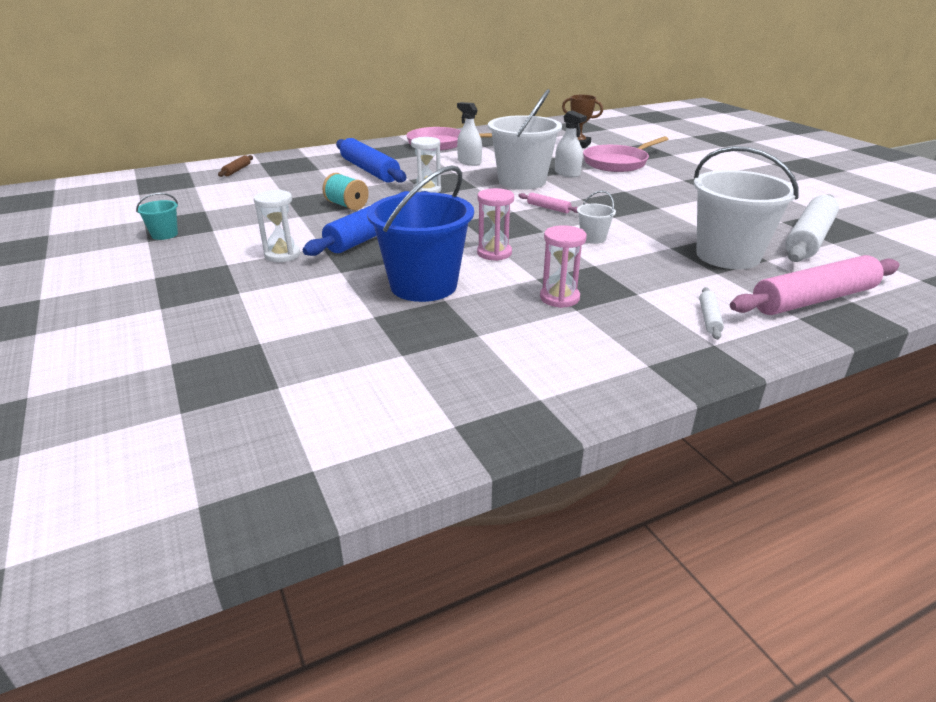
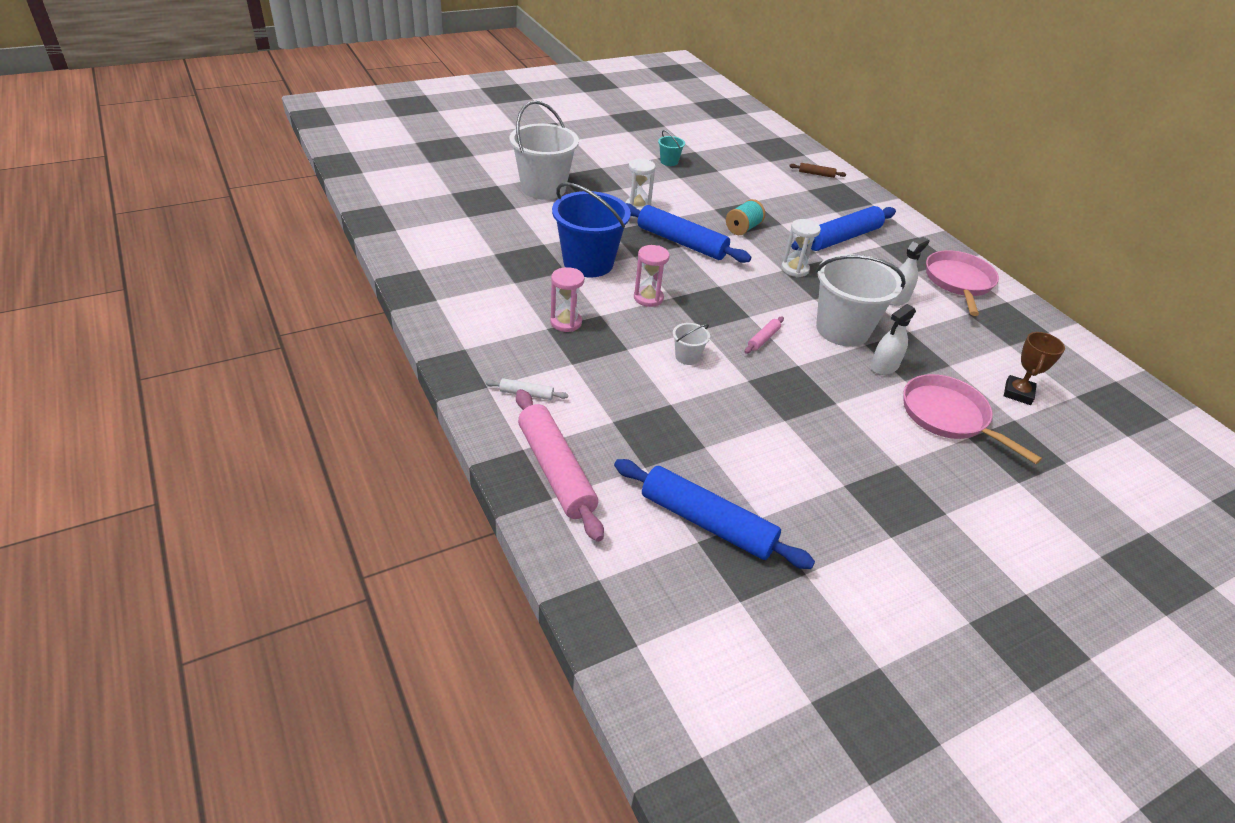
camera: 85 degrees right, 10 degrees up
(727, 256) = (653, 439): white bucket -> white bucket (543, 188)
(809, 239) = (707, 523): white rolling pin -> blue rolling pin

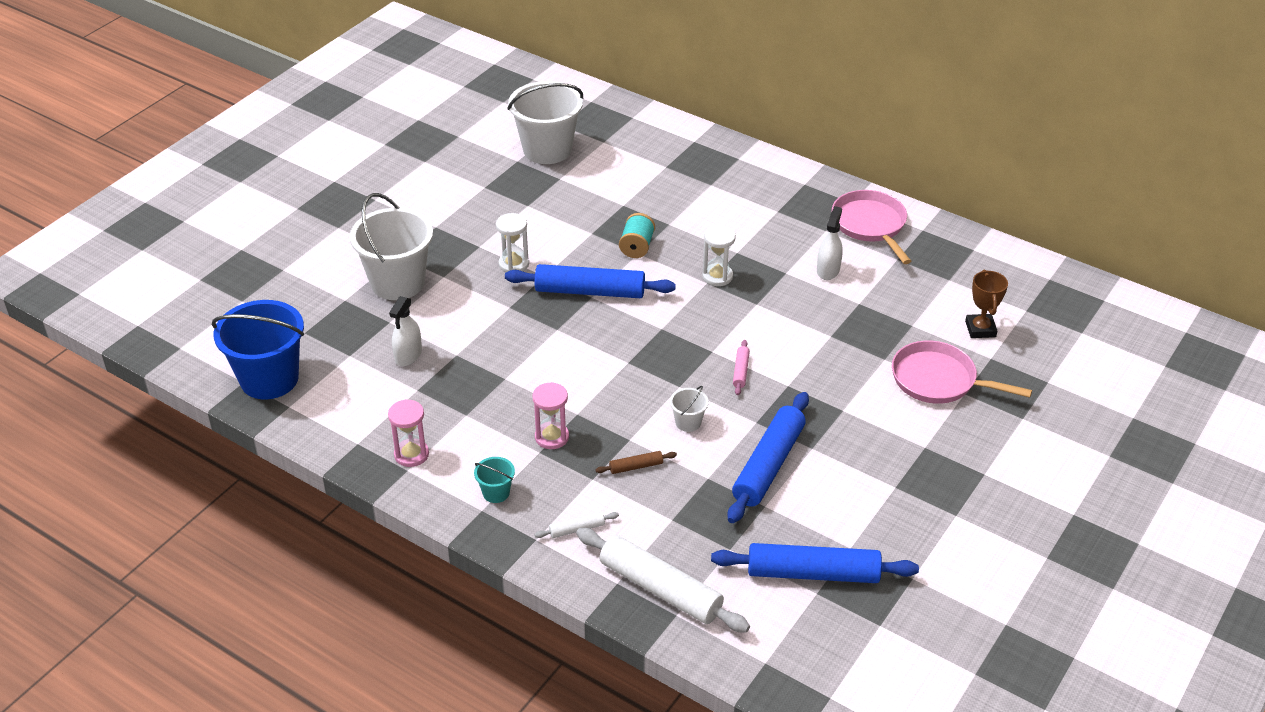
camera: 25 degrees left, 0 degrees up
(556, 470) = (660, 589): pink rolling pin -> white rolling pin
(588, 263) = (519, 358): blue bucket -> blue bucket (269, 379)
(648, 298) = (607, 373): pink hourglass -> pink hourglass (411, 454)
(669, 162) = (501, 188): turquoise bucket -> turquoise bucket (496, 493)
(816, 174) = (661, 141): brown rolling pin -> brown rolling pin (636, 467)
(842, 238) = (737, 217): blue rolling pin -> blue rolling pin (768, 465)
(842, 330) = (802, 328): white bucket -> white bucket (547, 150)
(884, 366) = (860, 352): white spray bottle -> white spray bottle (408, 355)

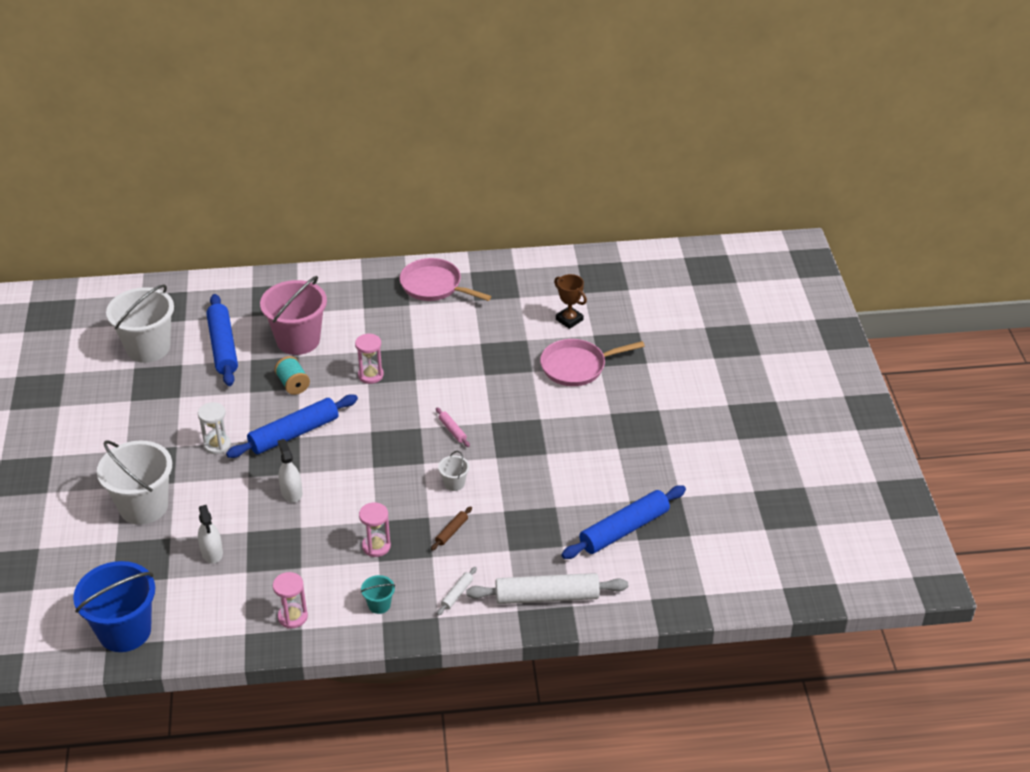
camera: 40 degrees left, 0 degrees up
(684, 209) = (298, 340): none -> pink bucket
(717, 276) = (370, 375): white hourglass -> pink hourglass
(768, 465) = (532, 480): blue rolling pin -> blue rolling pin (223, 346)
(828, 270) = (438, 331): white spray bottle -> white spray bottle (291, 492)

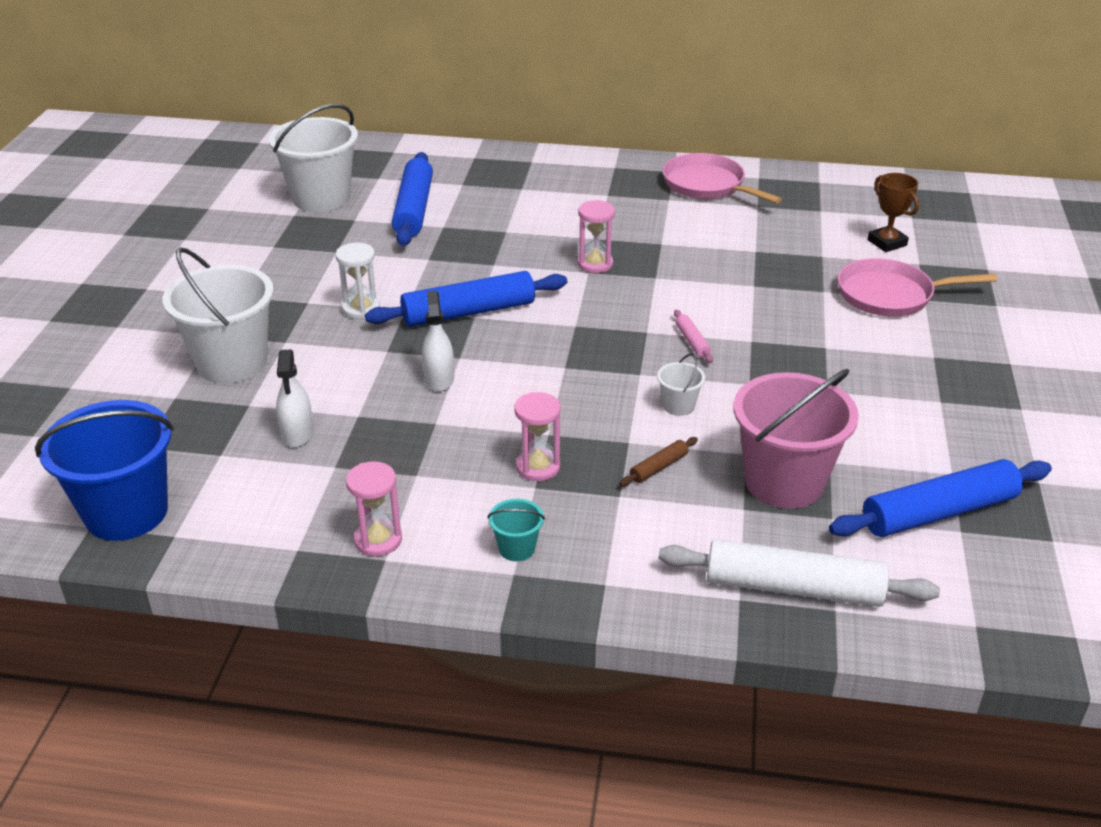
camera: 15 degrees right, 5 degrees down
(293, 384) = (488, 259): turquoise spool -> none
(298, 340) = (511, 215): pink bucket -> pink bucket (784, 482)
(457, 594) = (645, 556): white rolling pin -> none

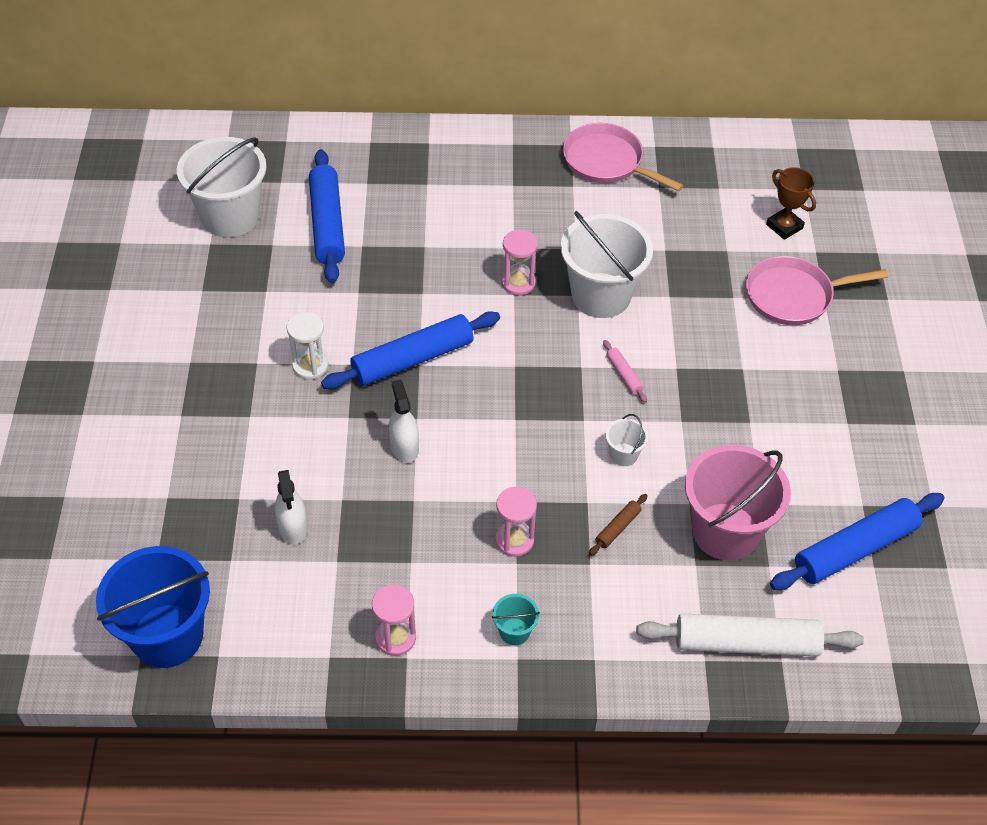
camera: 10 degrees left, 15 degrees up
(231, 362) = (207, 448): white bucket -> white bucket (601, 295)

